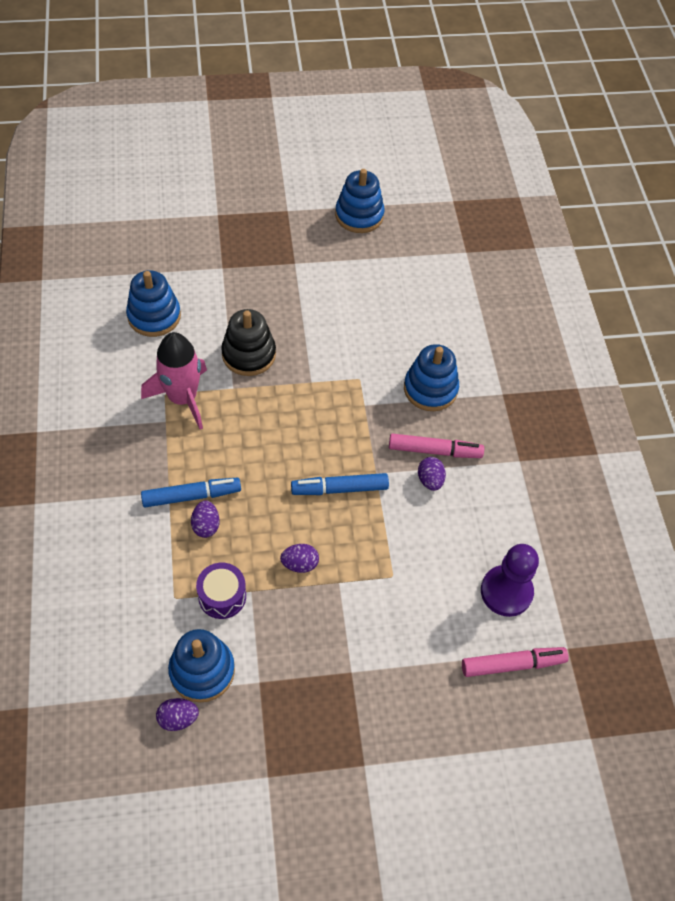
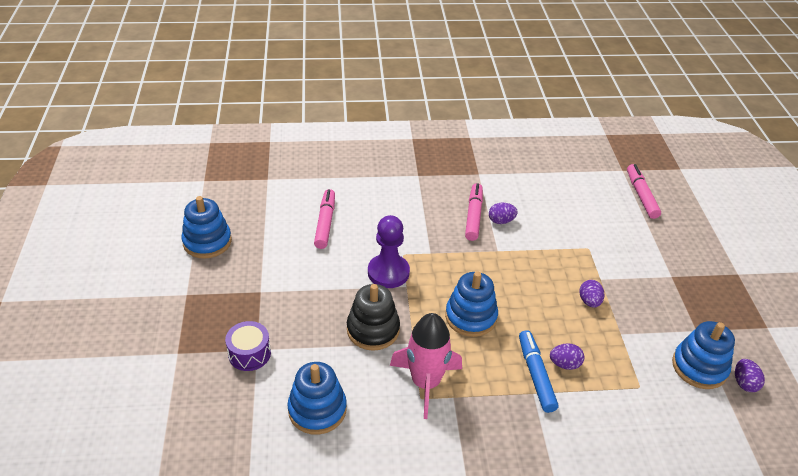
camera: 85 degrees left, 15 degrees down
(222, 596) = (630, 353): purple drum -> purple drum (249, 353)
(339, 488) = (515, 273): blue marker -> none
(400, 307) = (325, 223): none -> pink marker
(430, 389) = (413, 213): blue stacking toy -> blue stacking toy (471, 317)
(506, 592) = (588, 192): purple pawn -> purple pawn (388, 272)

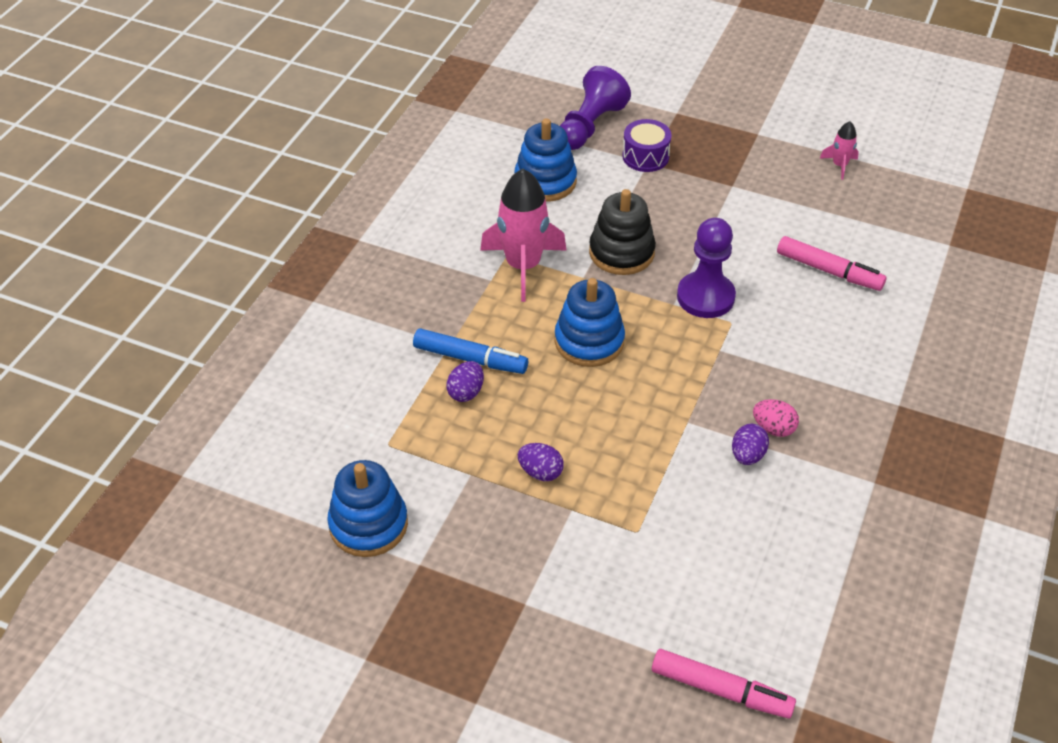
camera: 120 degrees right, 5 degrees up
(207, 242) = (839, 165): blue stacking toy -> pink rocket
(223, 407) = (590, 126): none -> purple pawn
(473, 216) = (773, 428): pink marker -> pink egg
(744, 383) = (314, 557): purple egg -> none

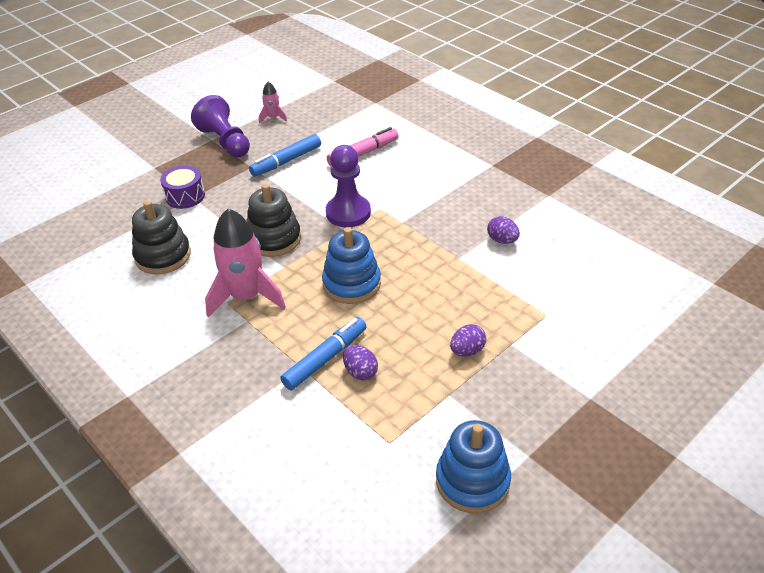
camera: 65 degrees left, 5 degrees down
(545, 181) = (163, 256): blue stacking toy -> black stacking toy
(590, 126) = (124, 213): purple pawn -> purple pawn (225, 142)
(721, 690) = (692, 316): pink marker -> none
(763, 210) = (286, 161): none -> blue marker
(773, 428) = (485, 221): pink egg -> none

